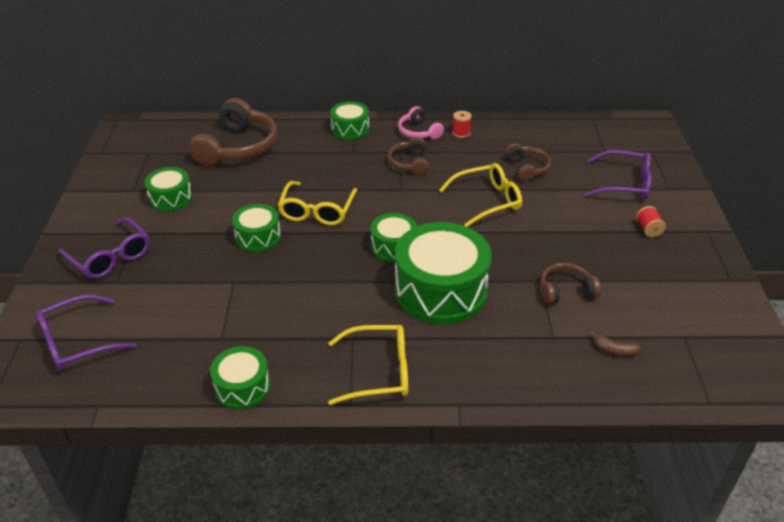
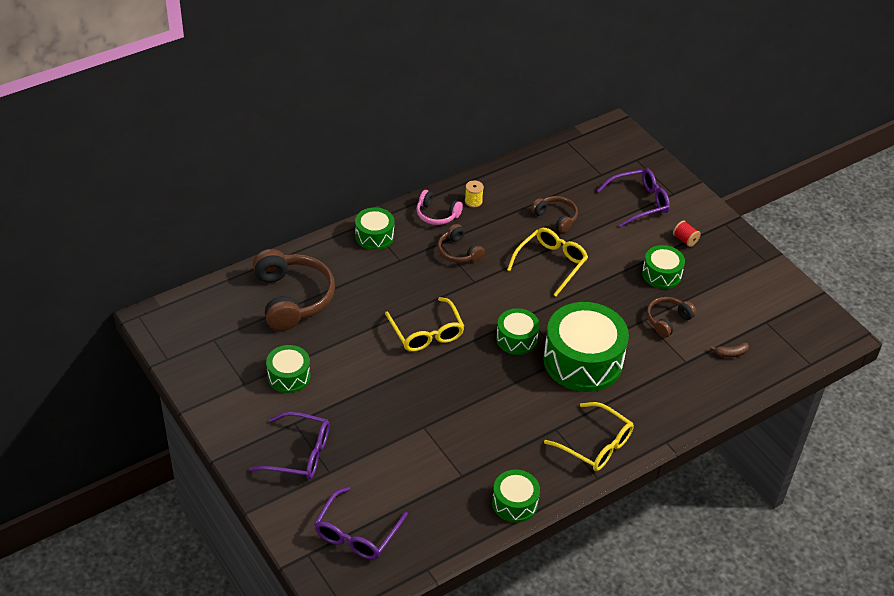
camera: 35 degrees left, 5 degrees up
(258, 237) = (402, 379): green drum -> green drum (661, 274)
(378, 372) = (595, 445): yellow glasses -> yellow glasses turned 75 degrees clockwise
(461, 133) = (473, 201): red spool -> yellow spool

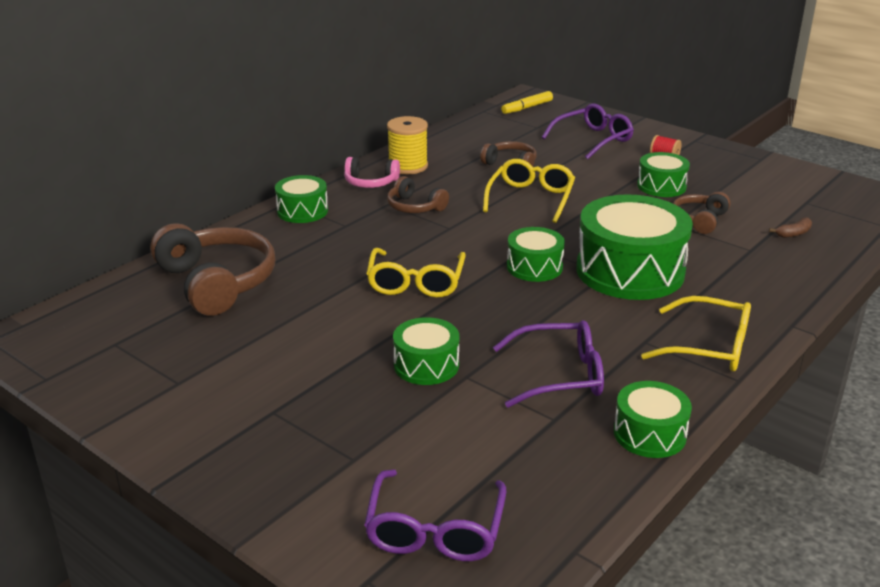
camera: 15 degrees left, 15 degrees down
(289, 376) = (242, 361): green drum -> green drum (426, 365)
(299, 453) = (295, 447): purple glasses -> purple glasses (559, 375)
(426, 333) = (415, 282): yellow glasses -> yellow glasses turned 45 degrees clockwise
(473, 201) = (408, 166): yellow spool -> yellow spool, size x1.81
(606, 145) = (527, 108): none -> yellow marker

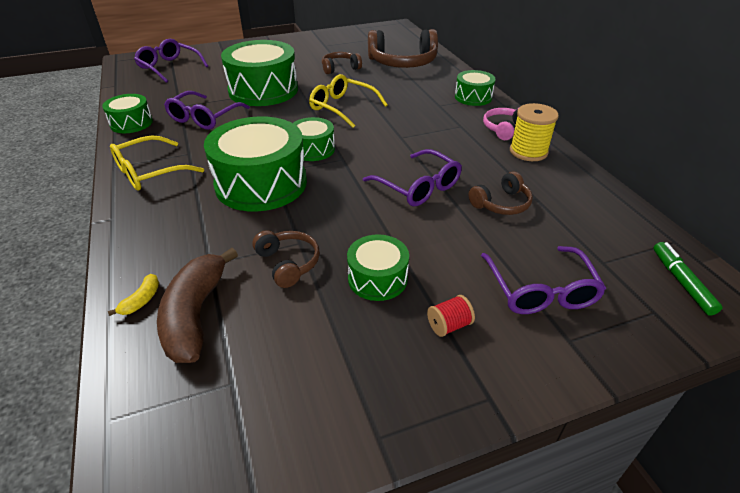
camera: 120 degrees right, 10 degrees up
(415, 207) = (446, 134): brown headphones -> brown headphones (340, 68)
(426, 365) = (263, 90): green drum -> green drum, size x1.90
(527, 108) = (681, 282): yellow marker -> green marker
(530, 198) = (418, 187): yellow glasses -> purple glasses
(793, 233) = (195, 315): brown banana -> brown banana, size x2.37
(821, 259) = (141, 300): none -> yellow banana

